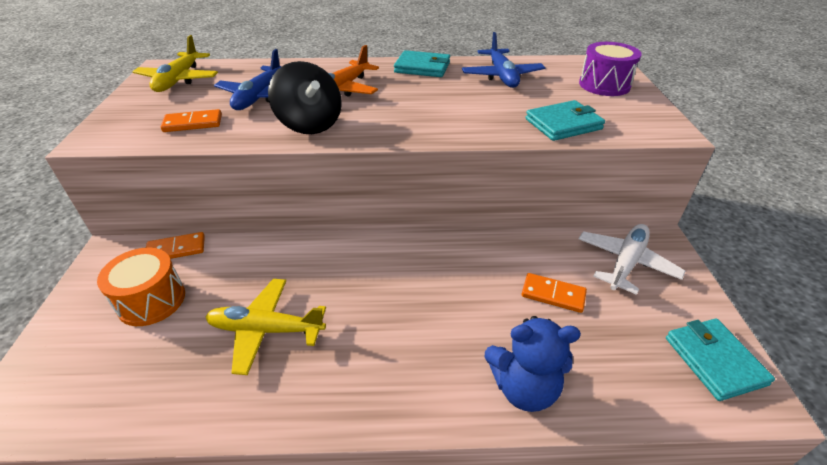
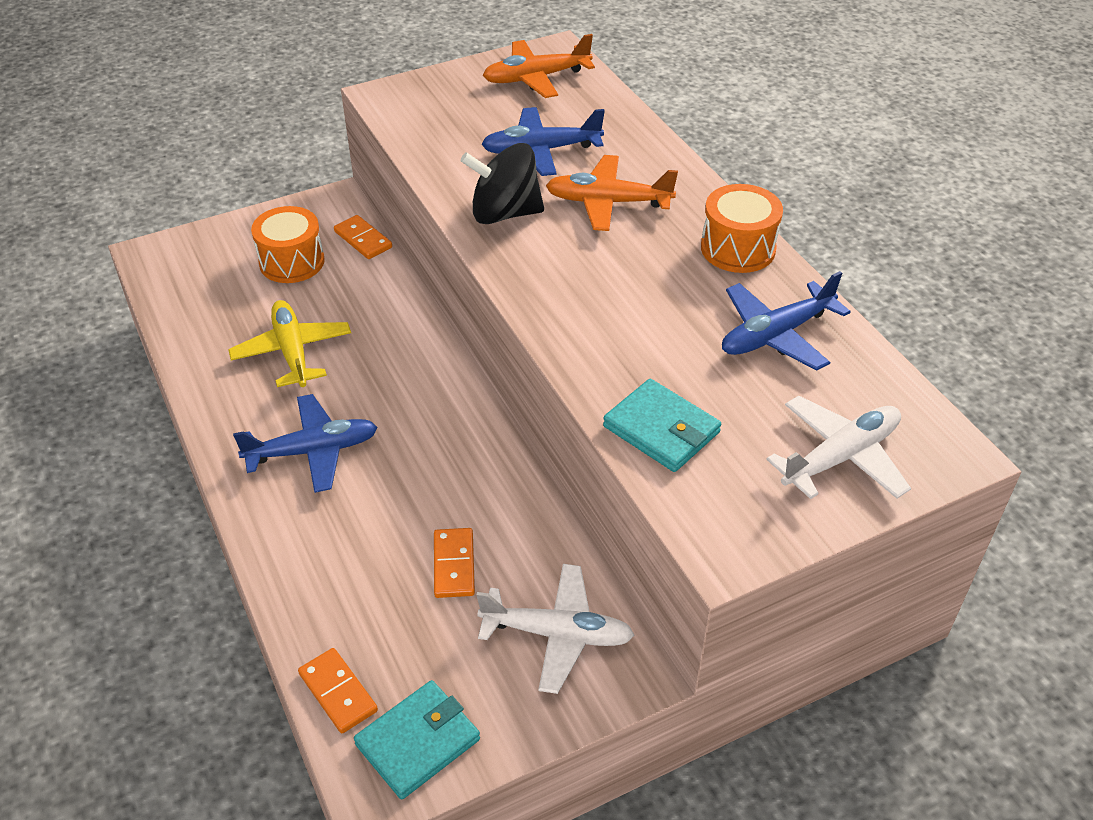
camera: 65 degrees right, 5 degrees up
(178, 80) = (536, 78): yellow plane -> orange plane
(193, 123) = (451, 136): orange domino -> orange domino (338, 692)
(310, 124) = (504, 213): black spinning top -> black spinning top turned 60 degrees clockwise
(396, 347) = (313, 451): none -> blue plane
(422, 67) = (738, 248): turquoise wallet -> orange drum
(523, 387) = (304, 565): blue teddy bear -> none
(604, 85) = (841, 457): purple drum -> white plane

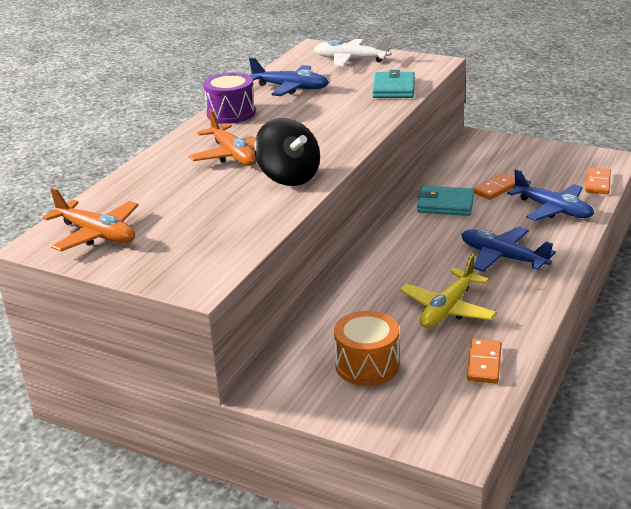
camera: 125 degrees left, 15 degrees down
(363, 240) = (300, 348): orange domino -> orange domino (484, 363)
(418, 742) = (581, 160): turquoise wallet -> turquoise wallet (445, 204)
(541, 151) = (201, 194): blue plane -> blue plane (553, 209)
(557, 634) = (486, 155): white plane -> none
(738, 248) = (231, 113): orange drum -> purple drum

